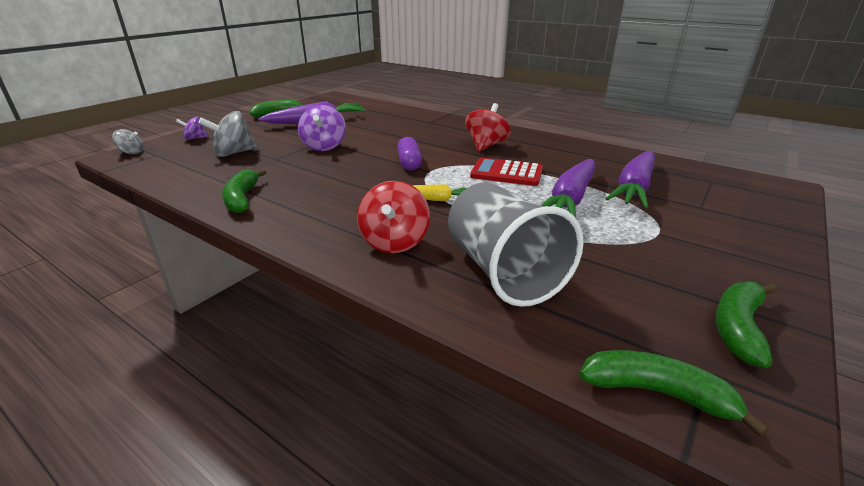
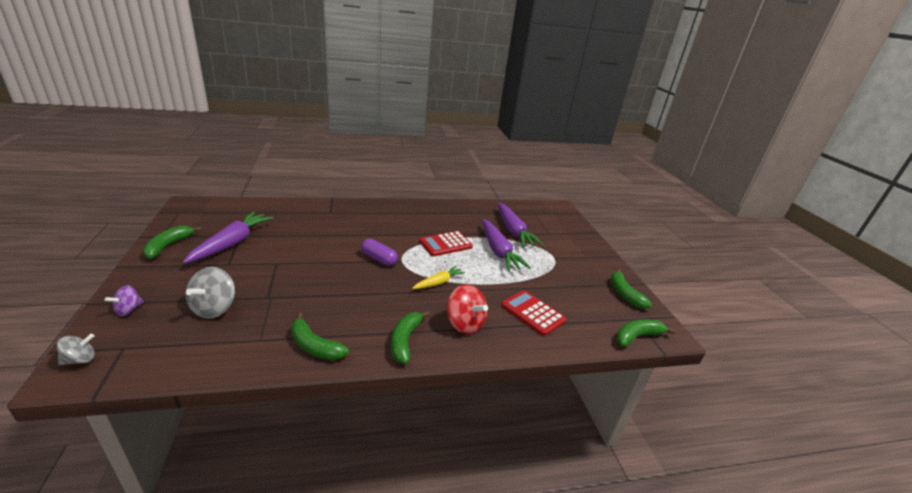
camera: 50 degrees left, 0 degrees up
(311, 227) = (405, 340): none -> green banana
(324, 146) = (288, 268): purple spinning top -> none
(486, 146) = (402, 224): red spinning top -> none
(503, 272) = (532, 313): grey cup -> red calculator

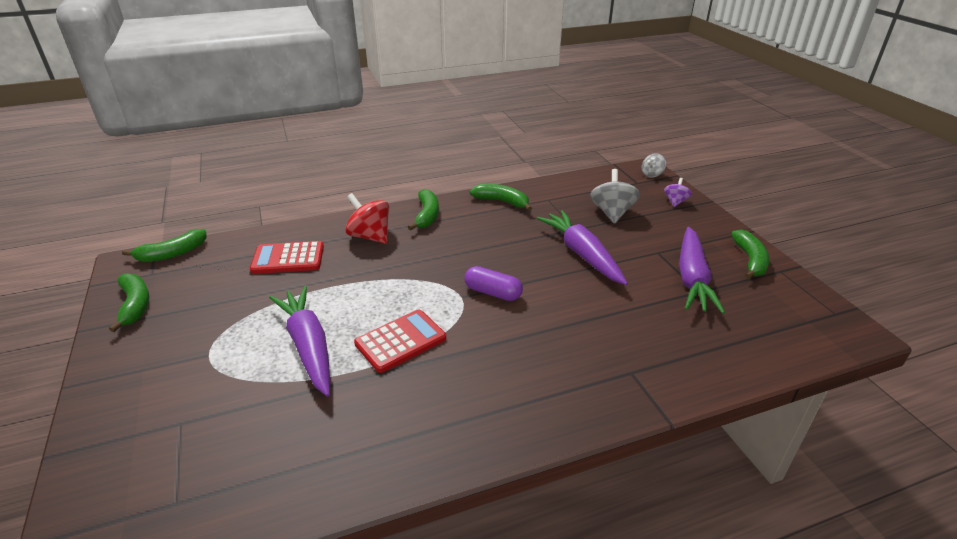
camera: 175 degrees right, 5 degrees up
(438, 282) = (403, 274): yellow carrot -> none
(513, 231) = (262, 410): purple carrot -> purple carrot (582, 254)
(532, 313) = (288, 258): red calculator -> red calculator turned 135 degrees clockwise

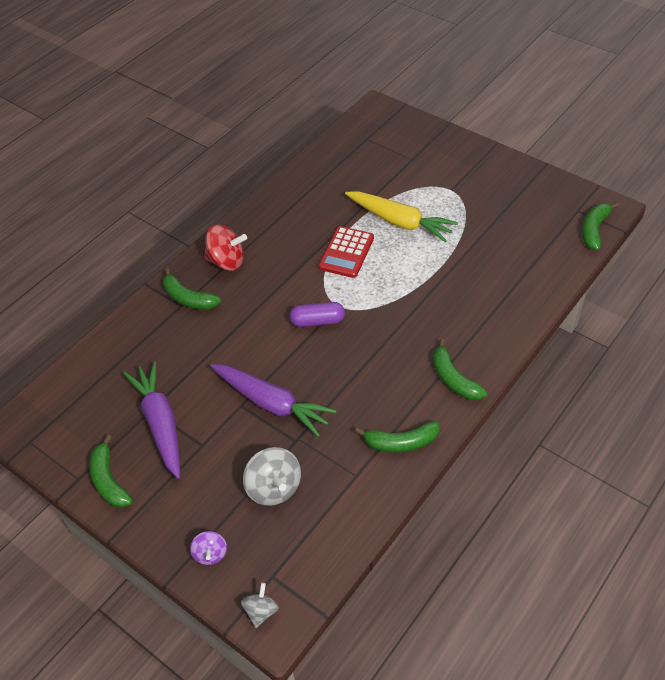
camera: 150 degrees right, 15 degrees up
(135, 305) = (545, 189): green banana -> green banana (188, 298)
(288, 258) = (505, 270): red calculator -> none
(308, 346) = (399, 222): purple carrot -> yellow carrot
(370, 236) = (472, 325): red spinning top -> red spinning top (226, 261)

